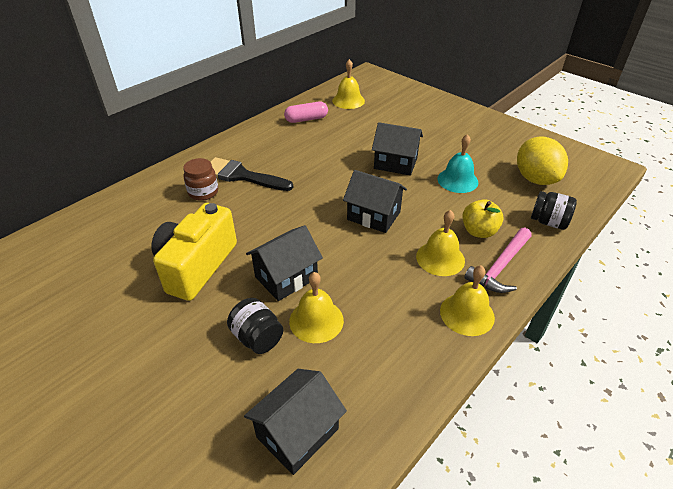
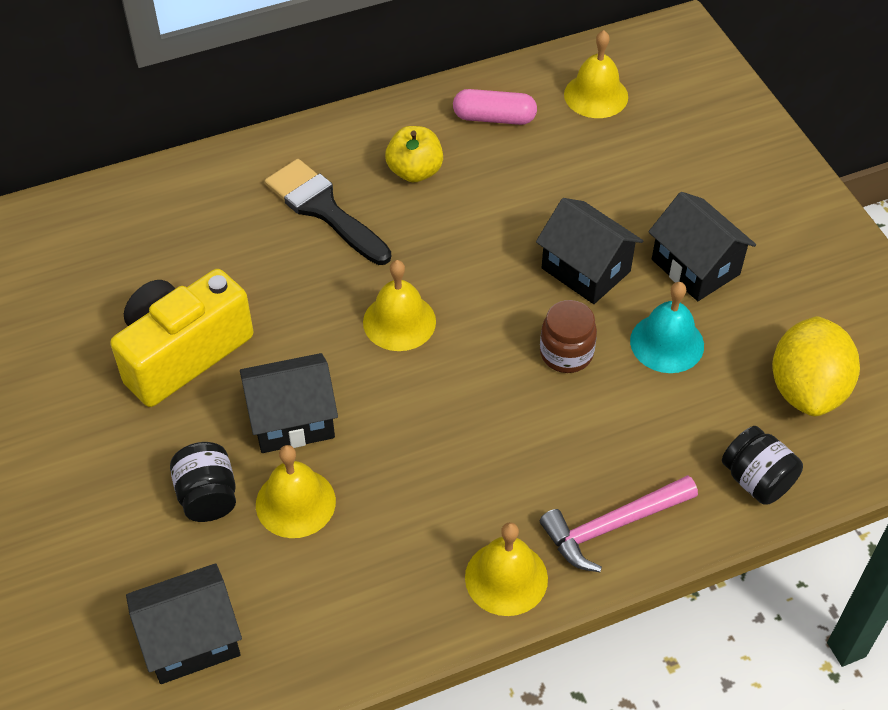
camera: 25 degrees right, 10 degrees up
(203, 192) = (251, 222): brown jar -> brown jar (566, 353)
(373, 216) = (481, 362): black house -> black house (695, 267)
(440, 258) = (532, 476): yellow bell -> yellow bell (399, 321)
(479, 231) = (627, 453): yellow apple -> yellow apple (415, 171)

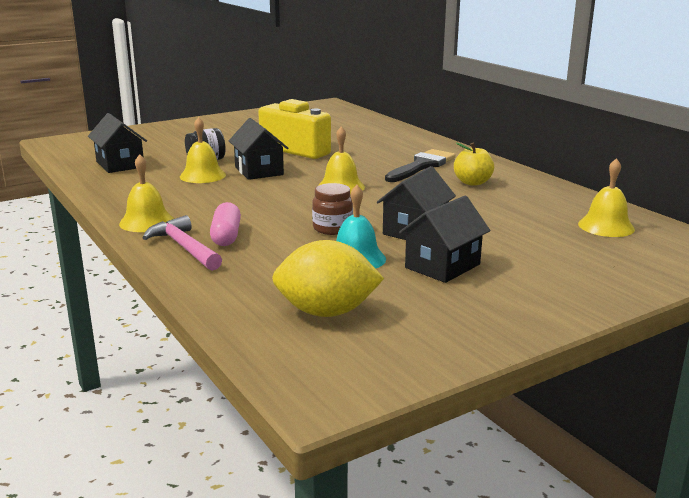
camera: 80 degrees right, 30 degrees down
(494, 118) = (545, 198): pink capsule -> pink capsule (226, 236)
(757, 480) = (227, 293): black jar -> none

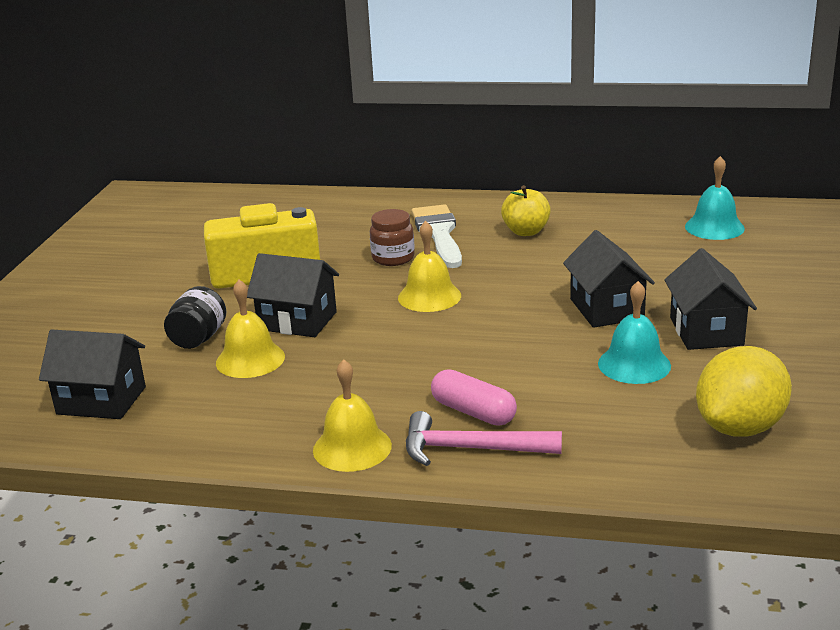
camera: 45 degrees left, 5 degrees up
(332, 228) = (540, 346): brown jar -> brown jar (393, 258)
(422, 166) = (439, 233): black brush -> white brush
(606, 226) = (714, 227): yellow bell -> turquoise bell

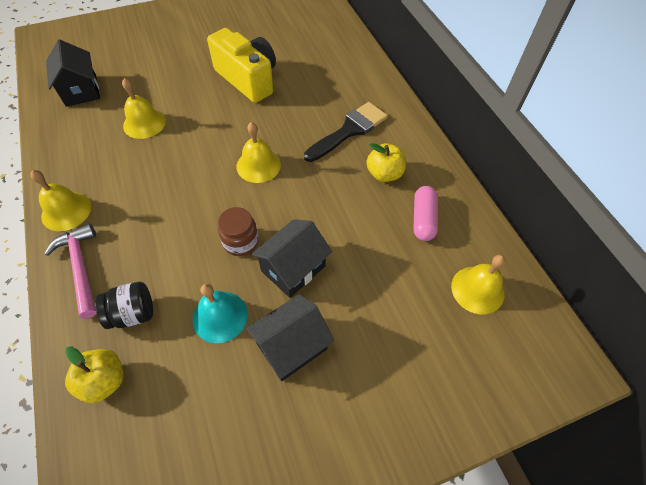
camera: 55 degrees right, 30 degrees up
(198, 338) = (158, 92): black jar -> black jar (133, 313)
(297, 321) = (196, 121): black house -> none
(393, 258) = (300, 125): brown jar -> brown jar (241, 242)
(439, 233) = (349, 130): white brush -> black brush
(473, 412) = (123, 250): pink capsule -> pink capsule (423, 219)
(664, 455) = (104, 381): none -> yellow apple
(714, 227) = (477, 289): turquoise bell -> yellow bell
(740, 427) = (157, 419): yellow lemon -> none

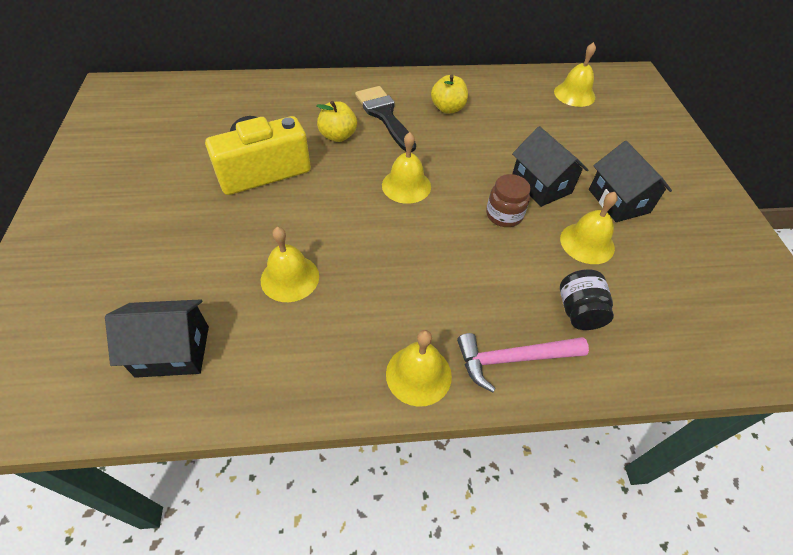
camera: 75 degrees left, 5 degrees down
(104, 381) = (654, 341): yellow apple -> yellow apple (338, 136)
(220, 316) = (587, 243): turquoise bell -> yellow bell
(423, 219) = (503, 101): pink capsule -> none

